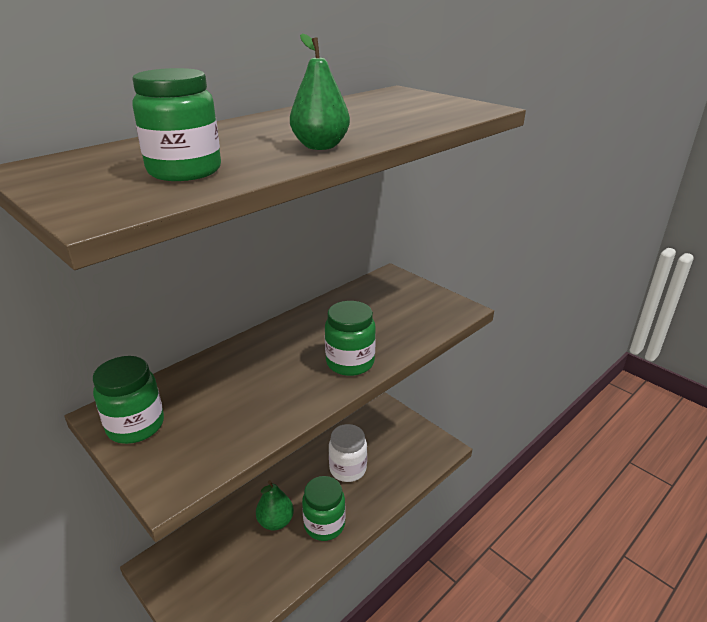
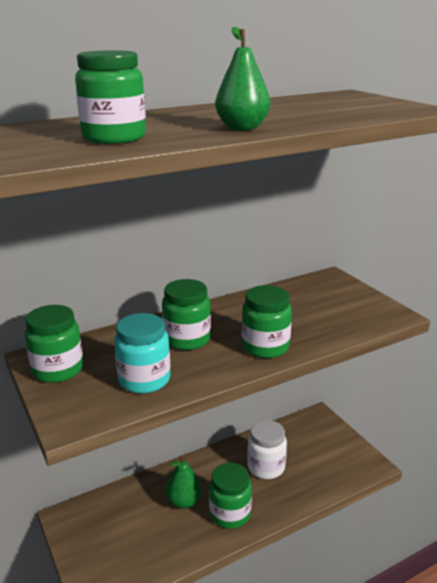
camera: 15 degrees right, 5 degrees down
(236, 421) = (144, 380): none -> turquoise jar
(267, 366) = (187, 339): none -> green jar

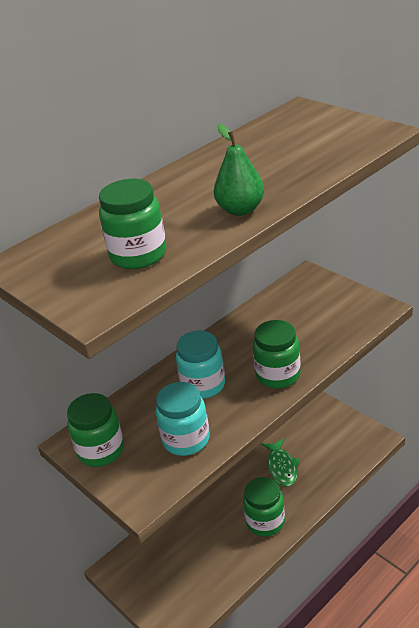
camera: 10 degrees left, 10 degrees up
(184, 501) = (219, 522): green pear -> none
(187, 339) = (203, 385): green jar -> turquoise jar
(266, 467) = (282, 467): white jar -> green fish

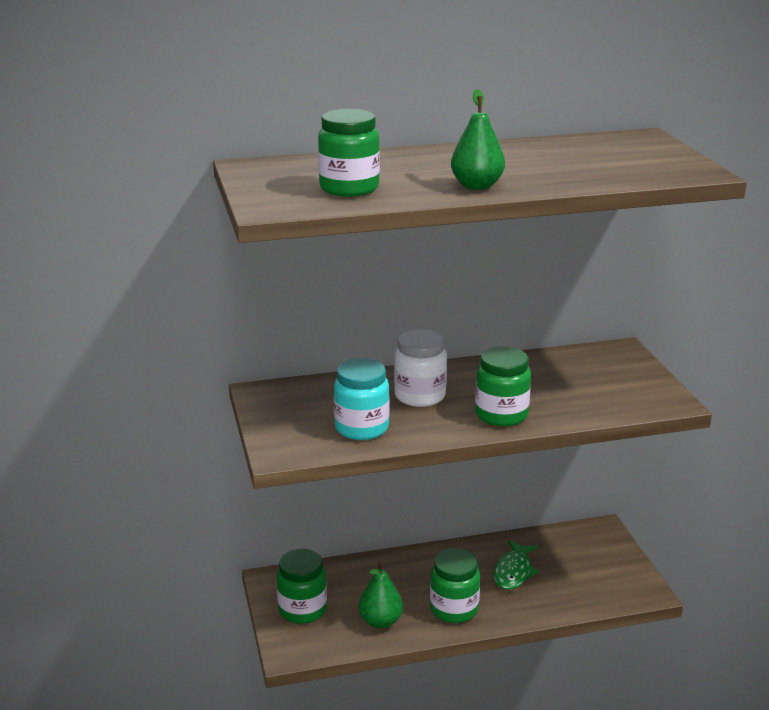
camera: 25 degrees right, 10 degrees down
(101, 450) = (279, 407): green jar -> green jar (302, 610)
(203, 385) = (420, 396): turquoise jar -> white jar
(222, 561) = (380, 621): none -> green pear

